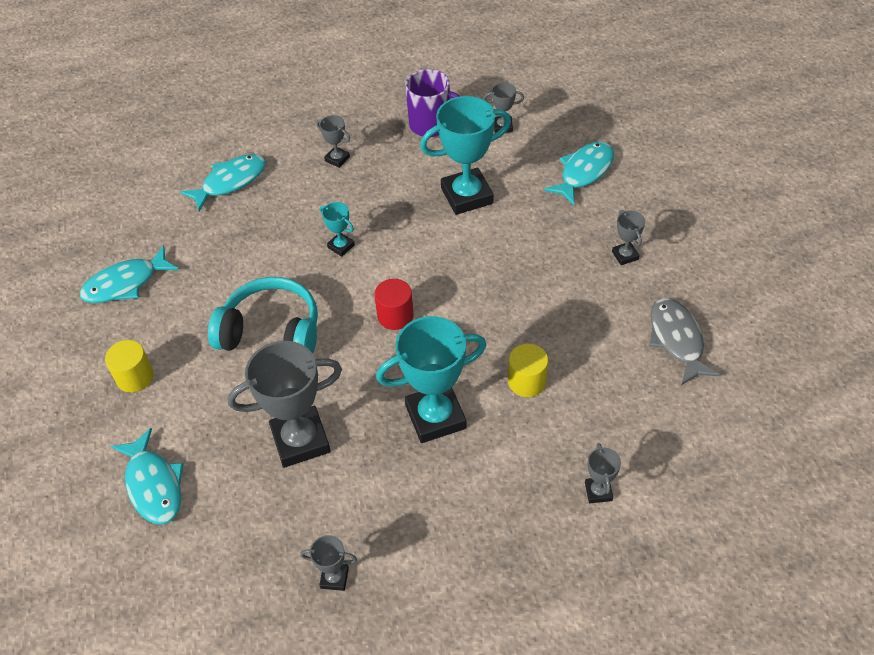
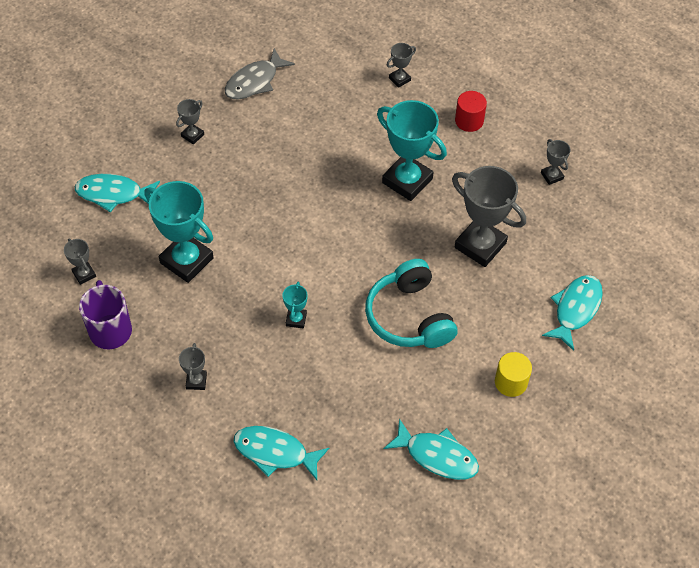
camera: 125 degrees left, 5 degrees up
(395, 316) = (340, 246): red cylinder -> red cylinder (469, 121)
(527, 381) = (344, 145): yellow cylinder -> none

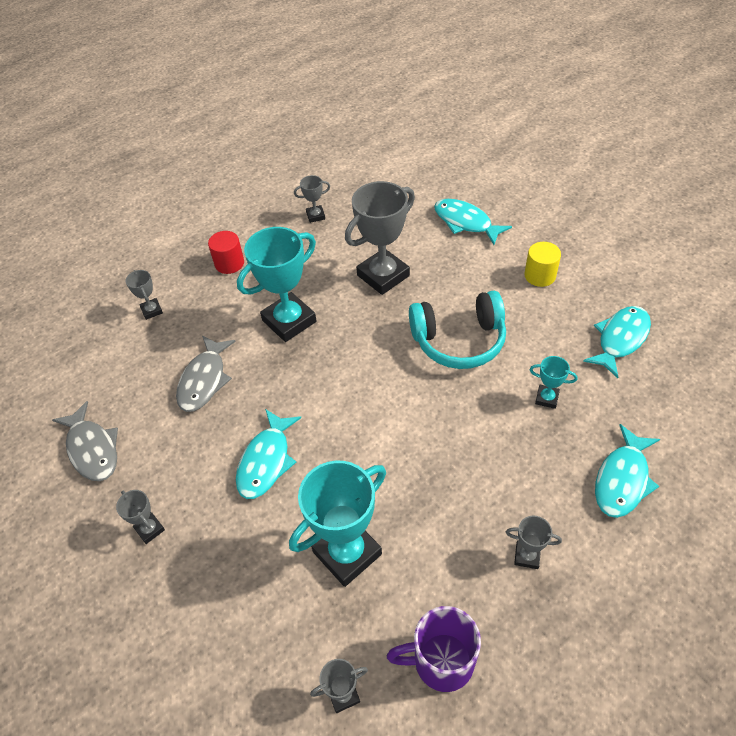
camera: 75 degrees left, 5 degrees down
(113, 194) = (214, 643): turquoise fish -> turquoise fish (266, 461)
(296, 319) = (450, 441): turquoise trophy -> turquoise trophy (546, 398)
(331, 135) = (204, 380): none -> grey fish

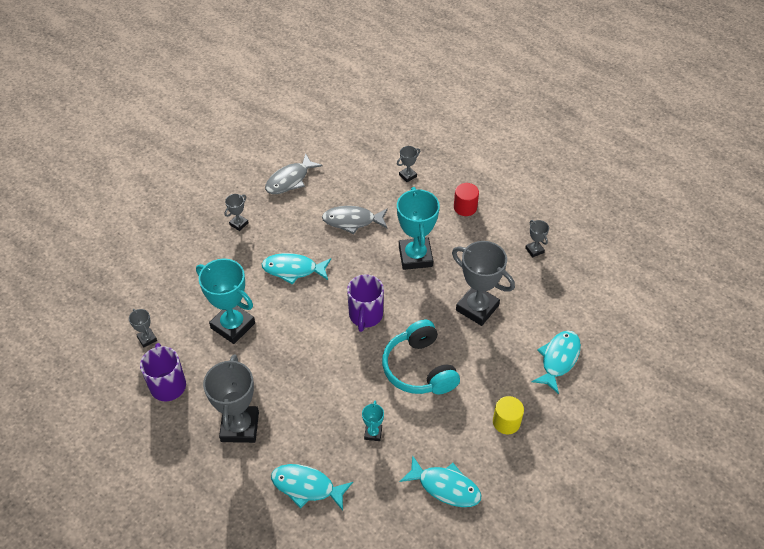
camera: 75 degrees right, 0 degrees up
(289, 321) = (415, 256): turquoise trophy -> turquoise trophy turned 45 degrees clockwise
(368, 384) = (365, 316): none -> purple mug
(527, 556) = (240, 427): grey trophy -> grey trophy, size x2.16

